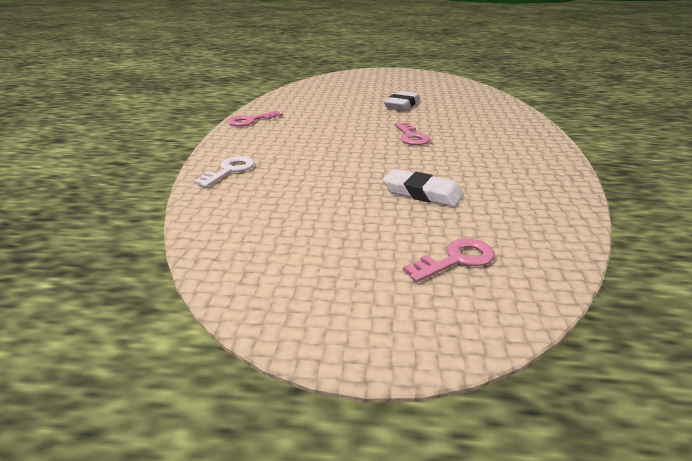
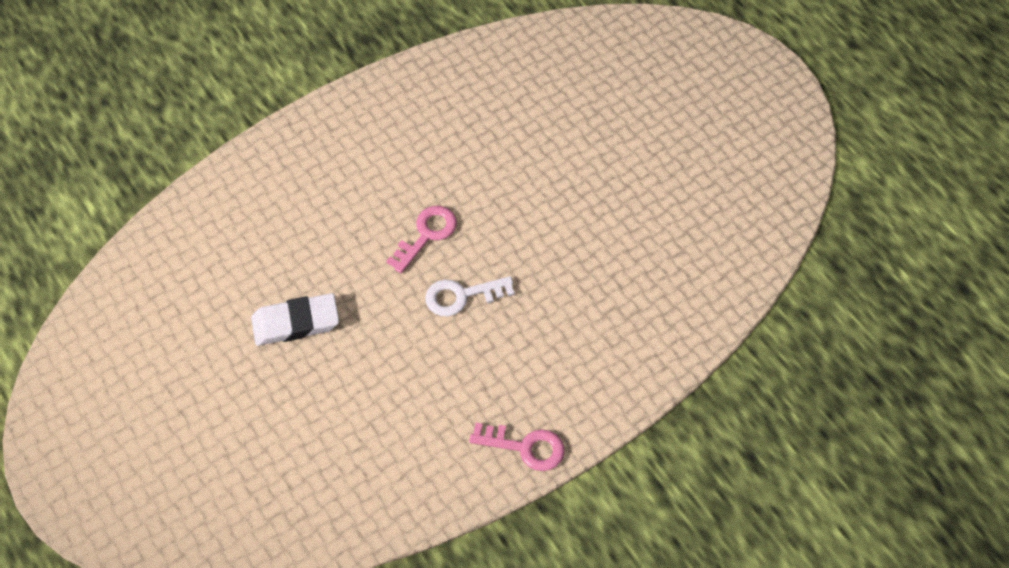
camera: 130 degrees left, 30 degrees up
(229, 171) = (672, 323): white key -> white key (462, 296)
(422, 193) = (567, 146): white eraser -> none
(456, 260) = (651, 76): pink key -> none

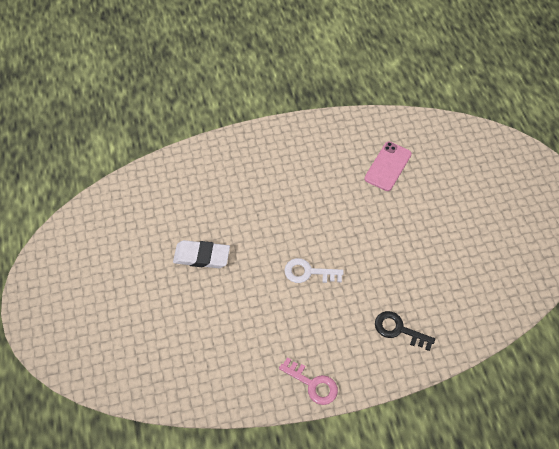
camera: 20 degrees right, 0 degrees up
(426, 235) = (300, 226): pink key -> none
(521, 111) = (388, 166): none -> pink phone
(618, 334) = (399, 330): none -> black key

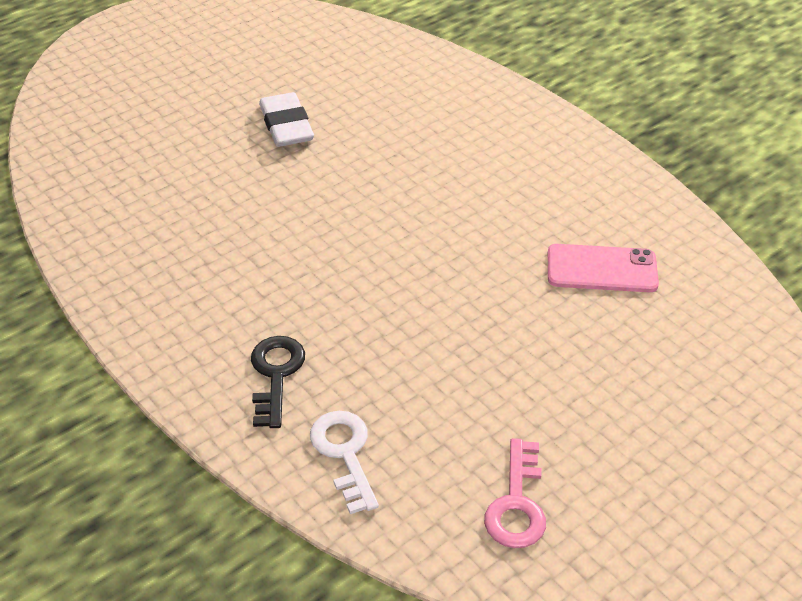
camera: 65 degrees right, 15 degrees down
(308, 272) = (324, 237): white key -> white key (345, 454)
(312, 384) = (127, 299): pink key -> pink key (517, 503)

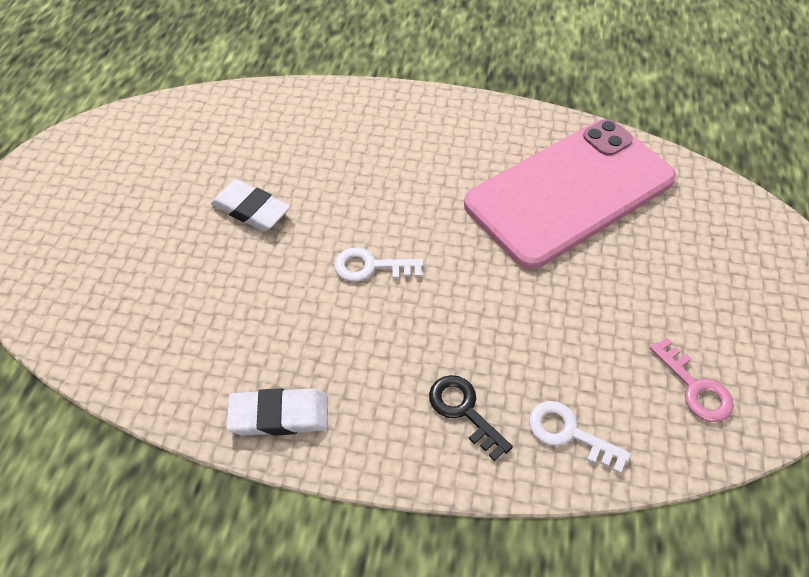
camera: 40 degrees left, 10 degrees up
(131, 282) = (279, 415): none -> white eraser
(332, 222) = (371, 267): none -> white key
(601, 269) = (570, 192): pink phone -> pink phone, size x2.42

